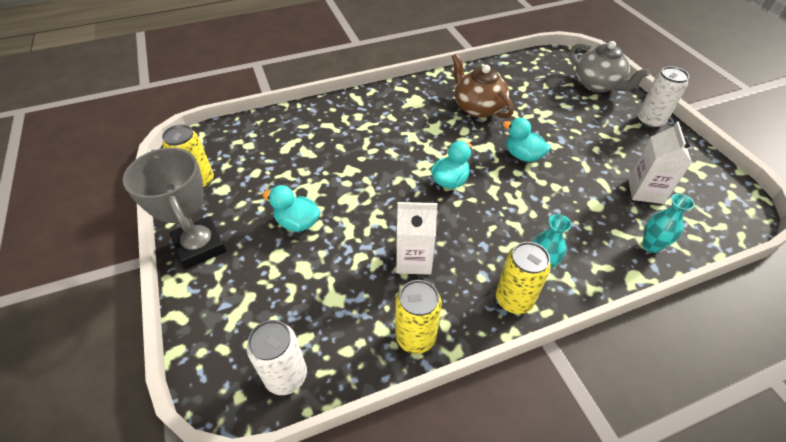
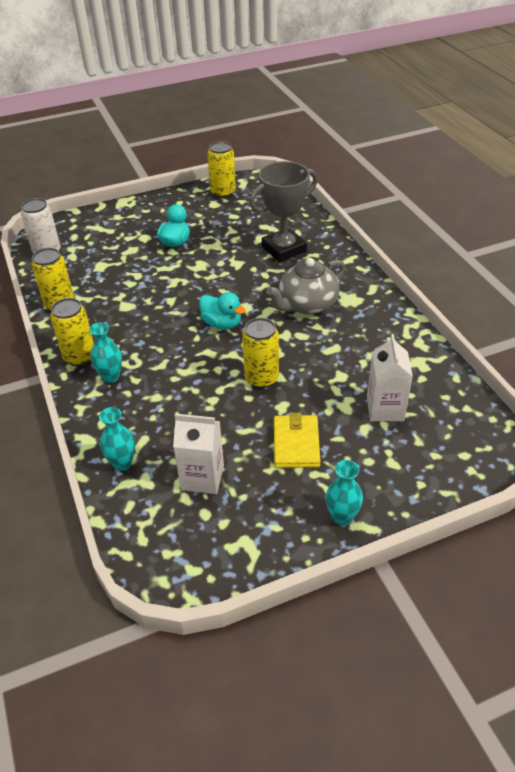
camera: 90 degrees right, 5 degrees down
(200, 246) = (157, 204): grey trophy -> grey trophy (284, 249)
(414, 260) = (129, 302): white carton -> white carton (385, 408)
(478, 107) = (346, 347): brown teapot -> none
(522, 155) = (261, 378): turquoise duck -> yellow can
(591, 139) = (296, 443): none -> yellow wallet
(598, 84) = (424, 472): grey teapot -> grey teapot (307, 305)
(650, 121) = (342, 517): white can -> turquoise vase

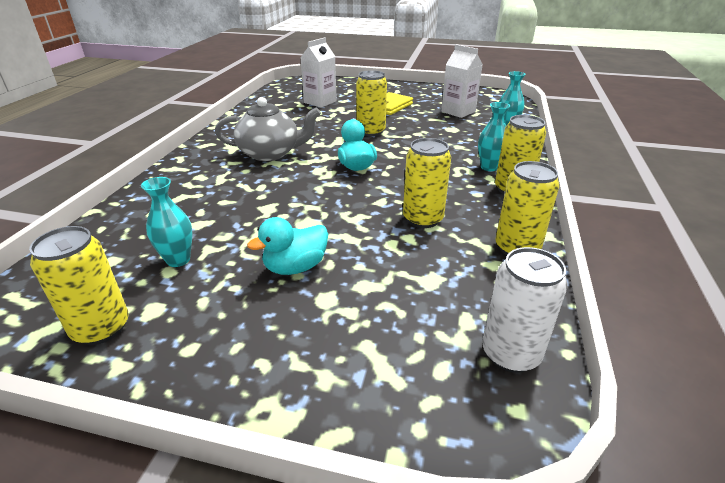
camera: 145 degrees left, 10 degrees down
(131, 299) = (423, 219): none -> yellow can
(284, 249) = (201, 200): grey trophy -> none
(342, 517) = (399, 87): turquoise vase -> turquoise vase (178, 260)

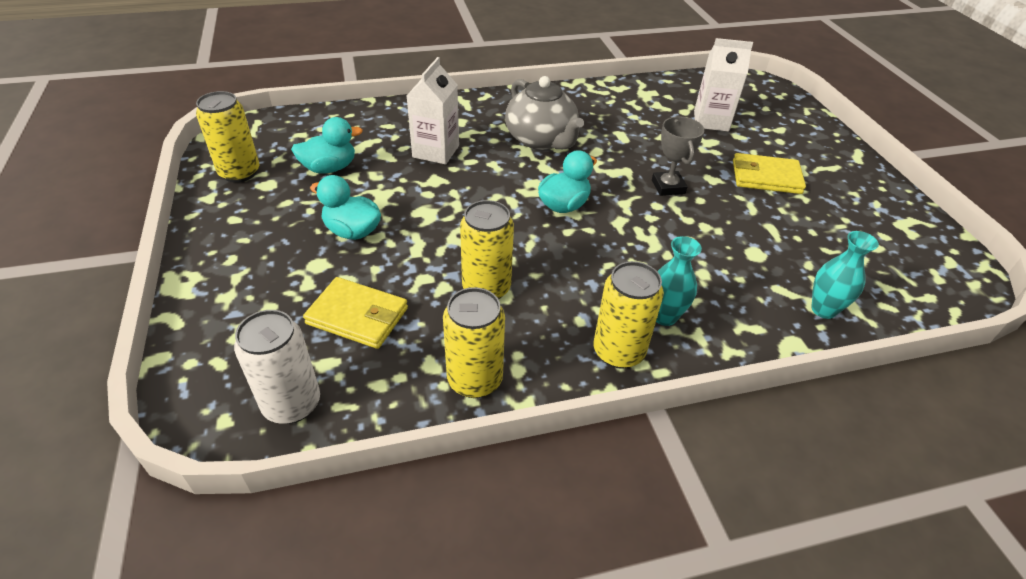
camera: 60 degrees right, 10 degrees up
(178, 260) = (329, 168): turquoise vase -> turquoise duck
(371, 131) = (668, 187): yellow can -> grey trophy
(416, 289) = (357, 316): none -> yellow wallet
(458, 111) = (828, 245): white carton -> white carton (436, 151)

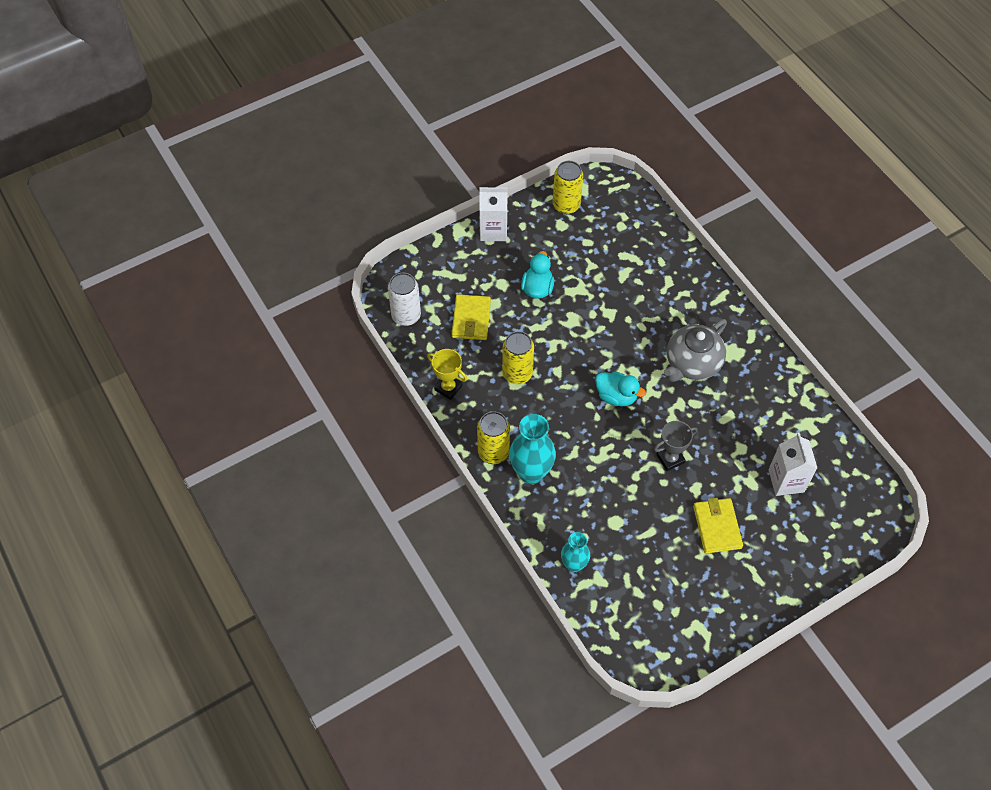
camera: 75 degrees right, 15 degrees up
(329, 168) = (593, 249): turquoise duck -> none
(436, 151) = (643, 302): white carton -> white carton (493, 230)
(474, 380) = (448, 388): yellow can -> yellow trophy
(664, 316) = (531, 472): turquoise vase -> turquoise vase, size x1.63

